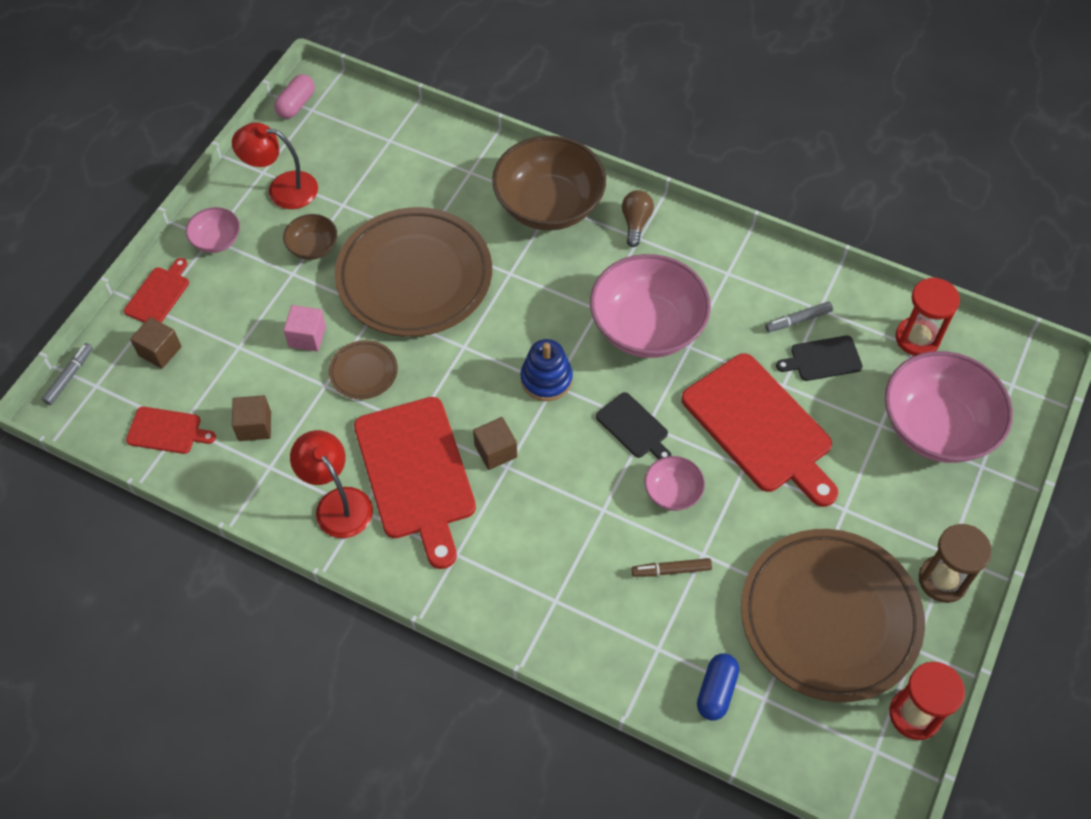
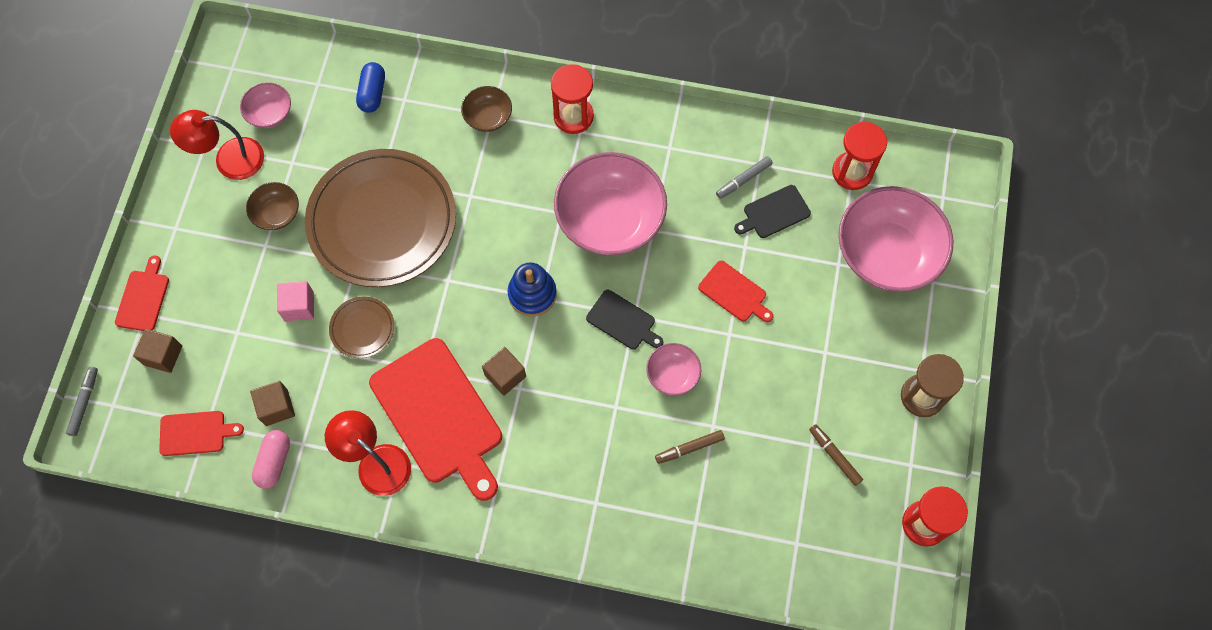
camera: 15 degrees left, 10 degrees up
(216, 240) = (182, 228): pink bowl -> pink bowl (270, 113)
(296, 105) = (215, 66): pink capsule -> pink capsule (274, 462)
(549, 205) = (488, 117): brown bowl -> brown bowl, size x0.47
(635, 223) = (573, 116): brown light bulb -> red hourglass
(716, 691) = (754, 548): blue capsule -> blue capsule (372, 93)
(760, 427) = (734, 293): red cutting board -> red cutting board, size x0.48
(829, 617) = (834, 456): brown plate -> brown marker

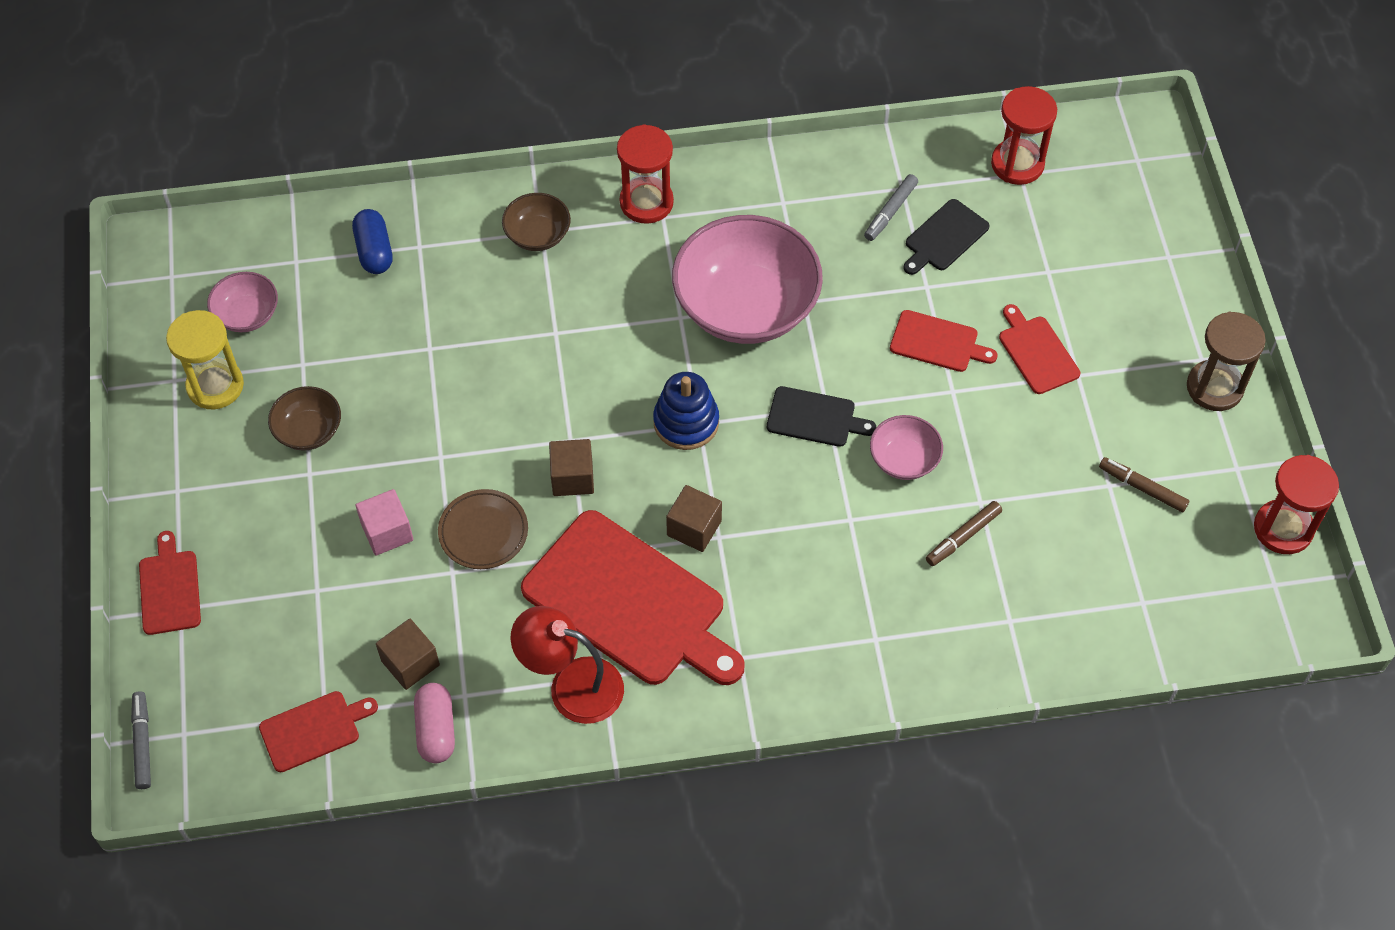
camera: 20 degrees left, 10 degrees down
(163, 355) = (227, 650): brown cube -> brown cube (572, 477)
(229, 159) = (215, 386): red lamp -> yellow hourglass
(382, 221) = (454, 397): brown plate -> none
(803, 325) = (1036, 352): none -> red cutting board
(886, 254) = (1100, 242): pink bowl -> none

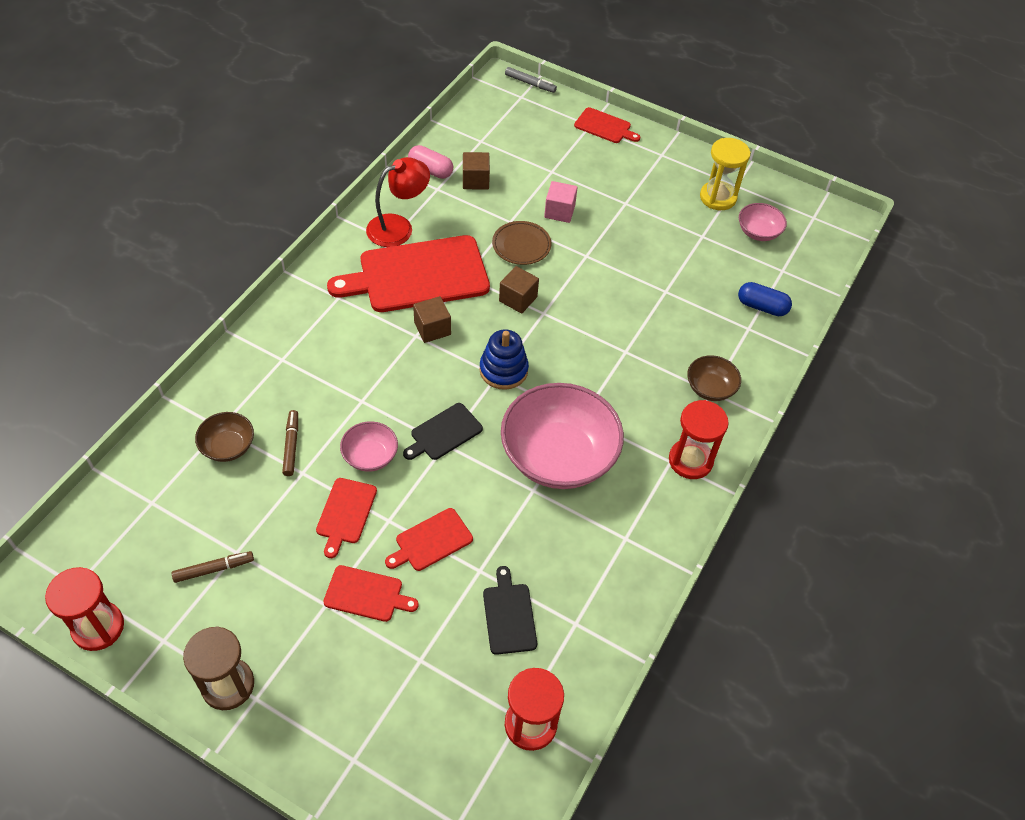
camera: 125 degrees right, 5 degrees down
(308, 430) = (654, 216): brown bowl -> brown bowl (228, 446)
(313, 730) = (477, 133): red cutting board -> red cutting board (345, 513)
(890, 211) = (561, 598): grey marker -> none

